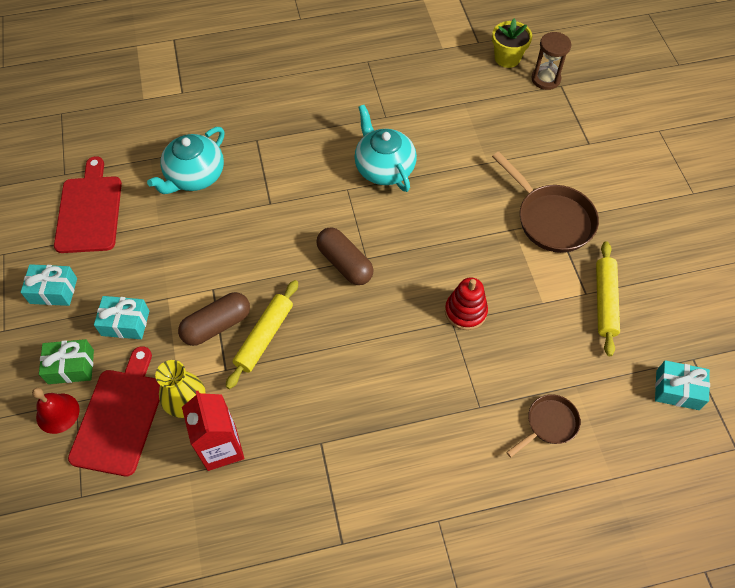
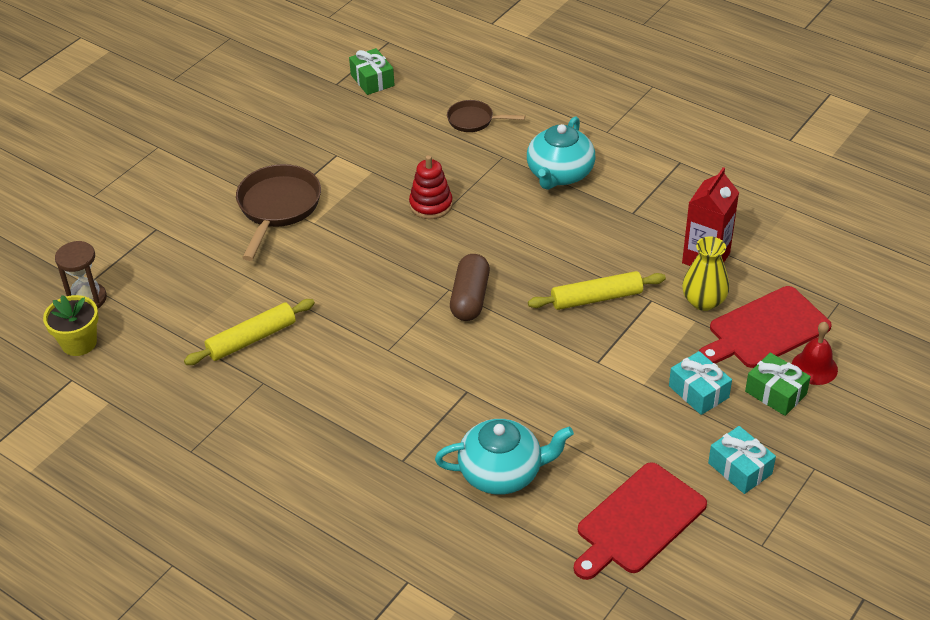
camera: 130 degrees left, 15 degrees down
(217, 325) = (624, 333): brown capsule -> none
(384, 168) = (333, 341): turquoise teapot -> turquoise teapot (559, 174)
(605, 301) = (332, 142): yellow rolling pin -> yellow rolling pin (251, 339)
(677, 390) = (372, 80): turquoise gift -> green gift

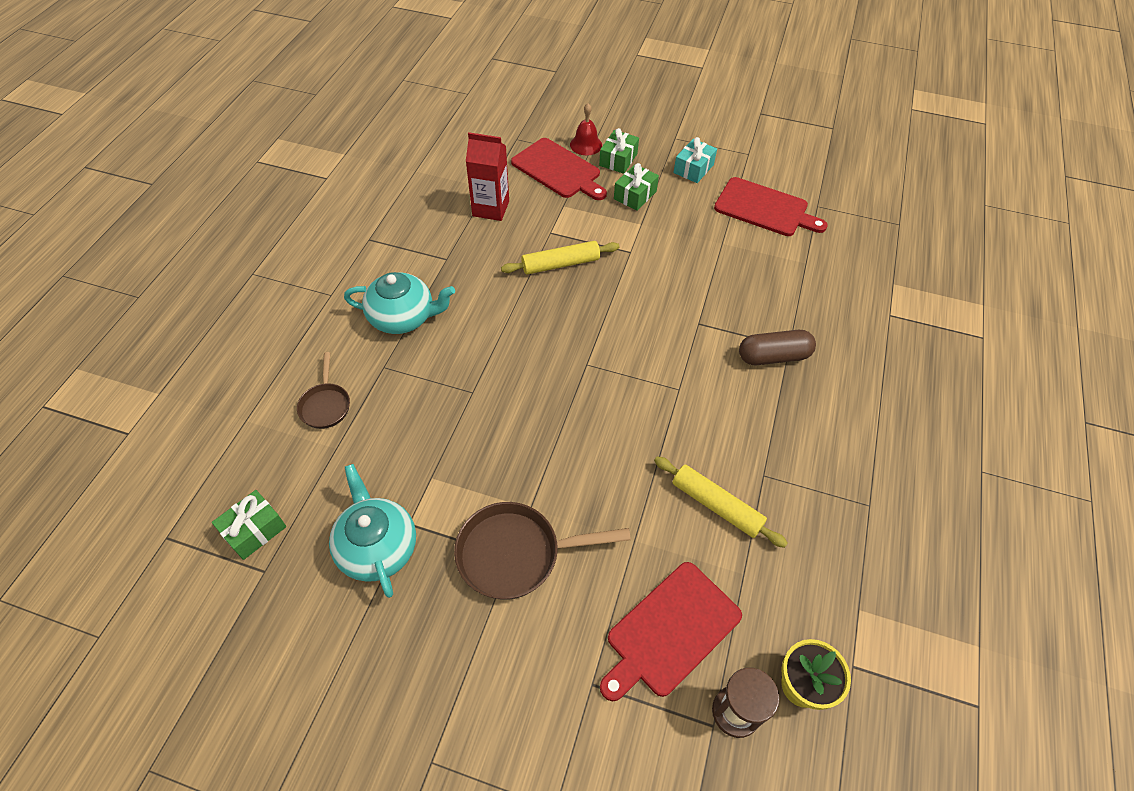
camera: 110 degrees left, 10 degrees up
(165, 279) = (670, 631): none -> red cutting board
(431, 205) = (473, 408): red stacking toy -> none
(470, 298) = (592, 346): brown capsule -> brown capsule (773, 356)
(502, 472) = (766, 284): turquoise teapot -> turquoise teapot (377, 547)
(596, 298) = (560, 264): yellow rolling pin -> yellow rolling pin turned 75 degrees counterclockwise
(698, 392) = (635, 195): turquoise gift -> green gift
(703, 301) = (541, 204): yellow vase -> none

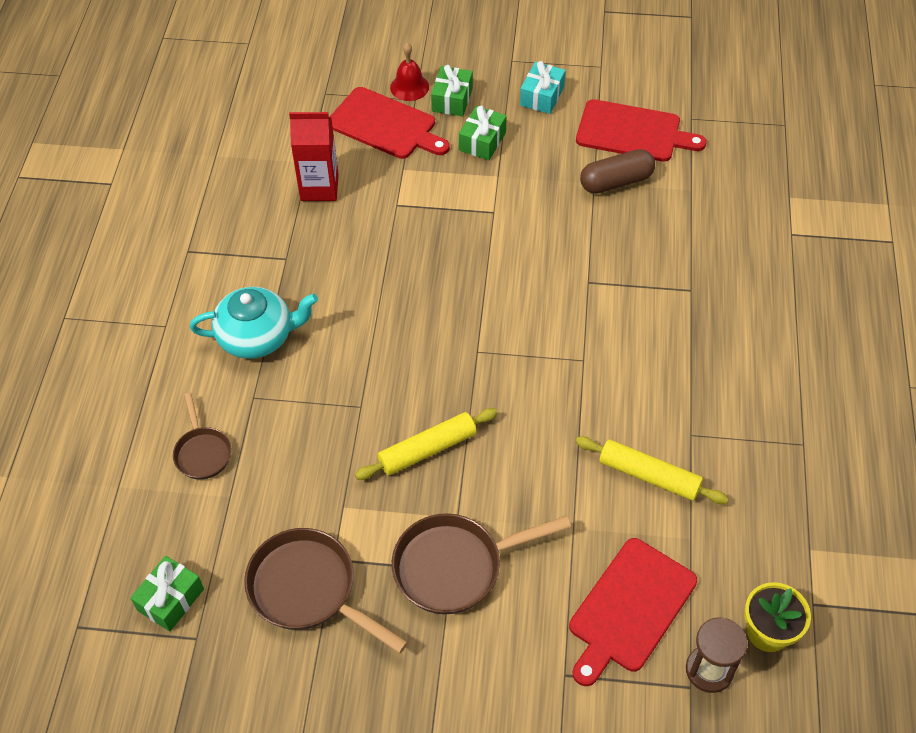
camera: 10 degrees left, 0 degrees up
(377, 547) = (308, 589): turquoise teapot -> brown pan
(560, 264) = (418, 241): yellow rolling pin -> yellow rolling pin (427, 449)
(773, 356) = (676, 304): brown capsule -> brown capsule (616, 182)

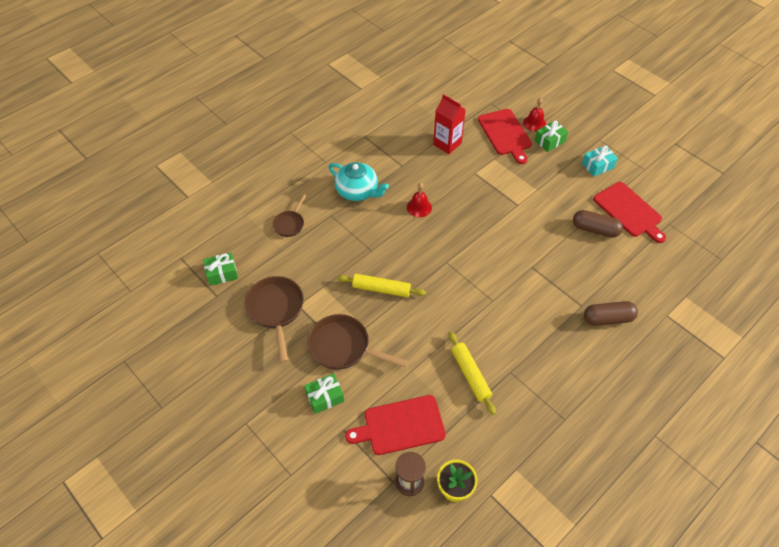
camera: 40 degrees right, 0 degrees up
(367, 301) = (419, 207): none -> red bell
(482, 141) = (545, 169): green gift -> green gift (325, 397)
(734, 284) = (608, 318): none -> brown capsule

